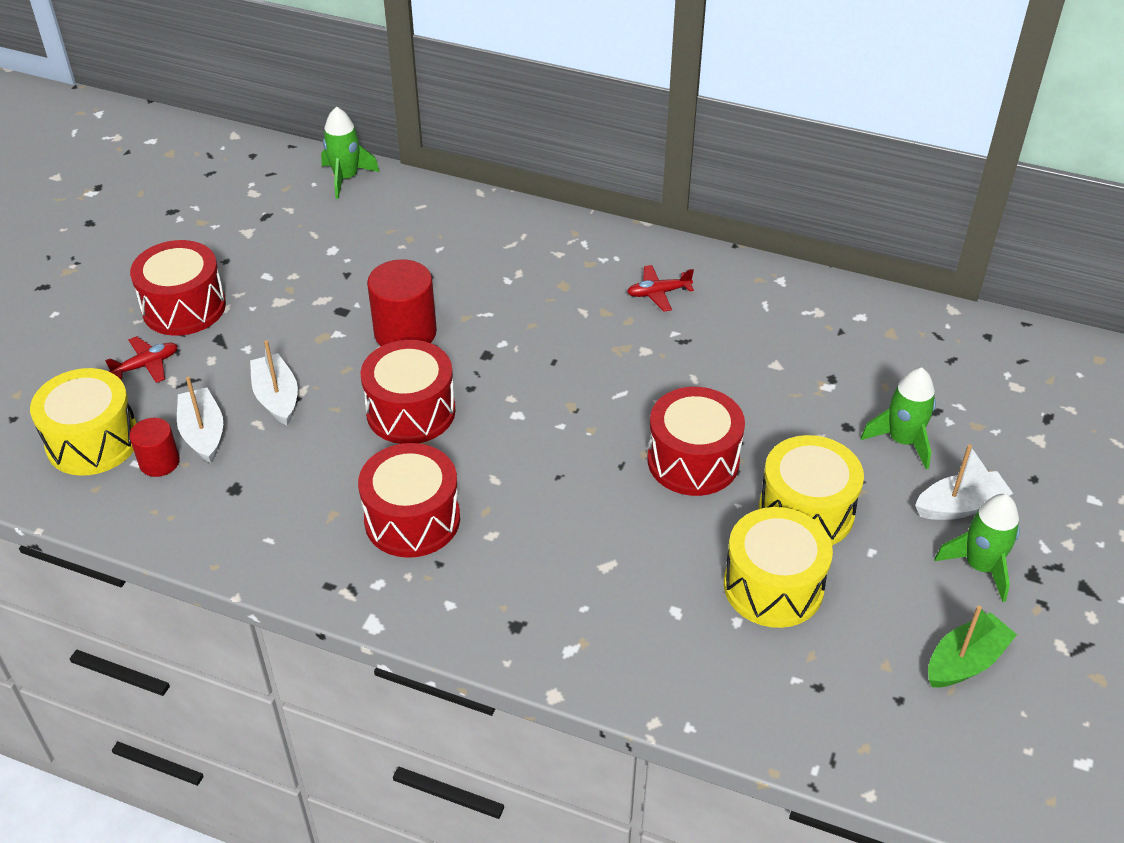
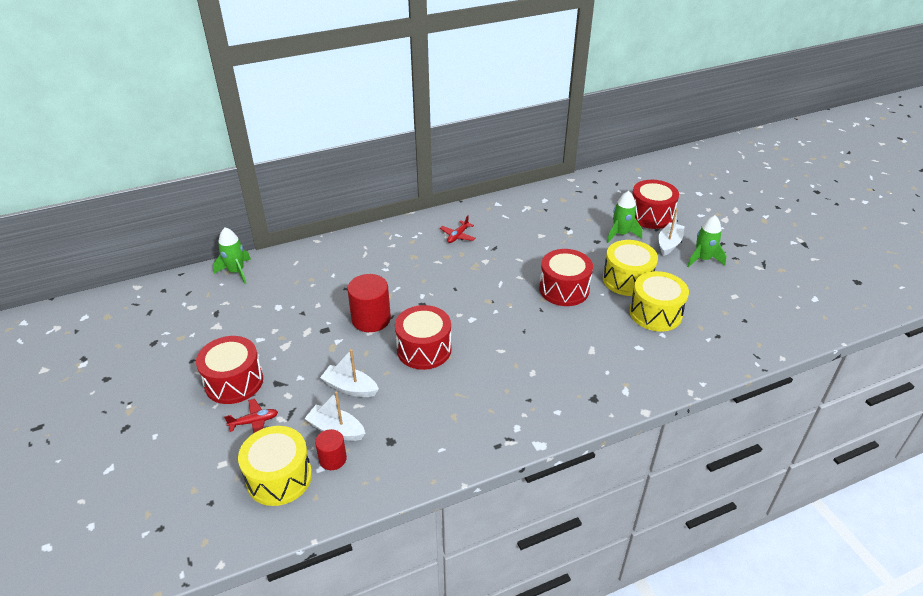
camera: 45 degrees left, 5 degrees down
(146, 365) = (254, 422): red plane -> red plane turned 60 degrees clockwise
(412, 519) = (491, 391): red drum -> red drum (651, 215)
(965, 661) = (743, 293): green boat -> none

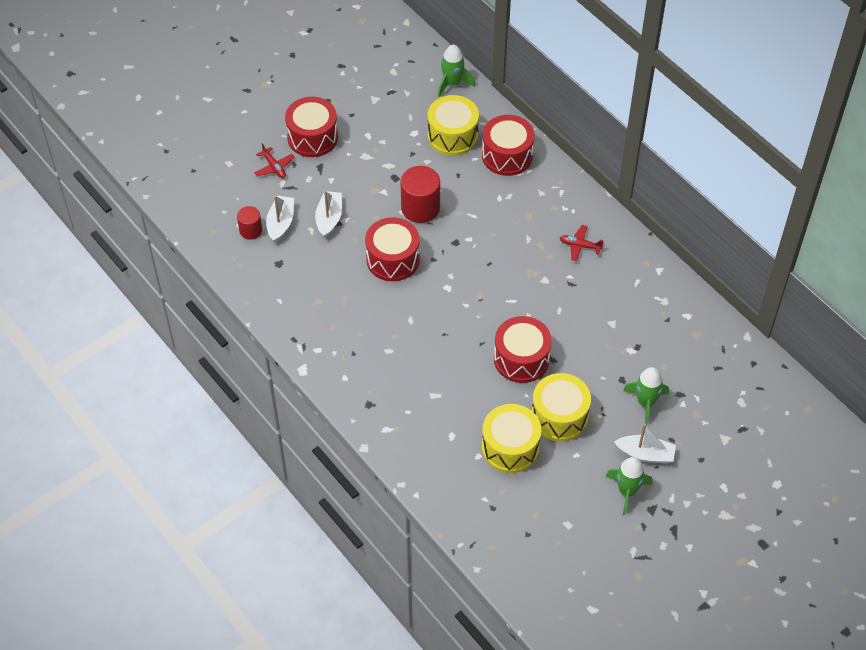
camera: 75 degrees right, 15 degrees up
(279, 477) = (225, 202): yellow drum -> yellow drum (452, 136)
(651, 215) = (699, 431): red drum -> red drum (507, 155)

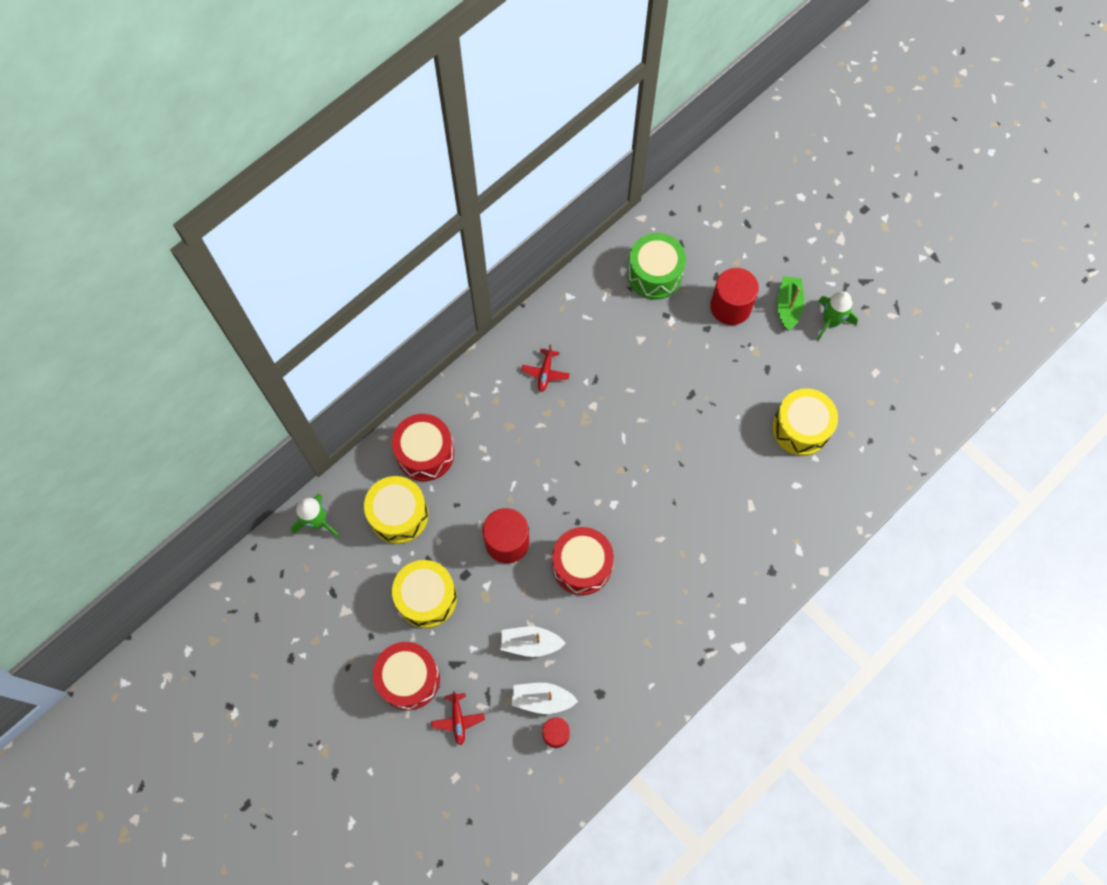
camera: 95 degrees left, 15 degrees up
(274, 167) = (458, 719): red plane -> red plane turned 120 degrees clockwise
(521, 359) = (695, 423): red drum -> none
(559, 416) = (758, 384): yellow drum -> yellow drum (426, 598)
(645, 402) = (730, 306): green rocket -> red cylinder
(645, 454) = (788, 306): white boat -> green boat
(682, 341) = (654, 274): none -> green drum

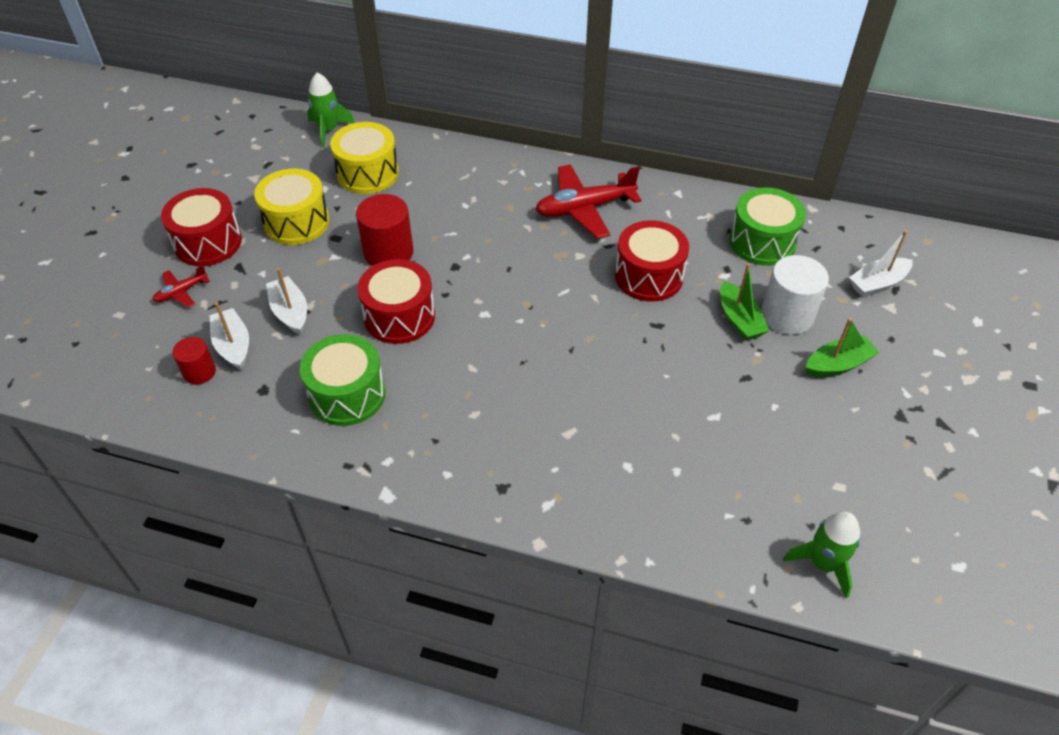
camera: 60 degrees right, 20 degrees down
(425, 453) = (440, 166): red drum -> red drum (649, 276)
(545, 373) = (584, 208): red plane -> red plane, size x2.02
(638, 636) = (347, 394): none -> green drum
(717, 339) = (739, 320): none -> green boat
(730, 306) = (787, 315): red cylinder -> white cylinder
(736, 230) = (877, 284): none -> white boat
(800, 428) = (702, 440): yellow drum -> none
(831, 321) = (859, 412): green rocket -> green rocket (823, 564)

